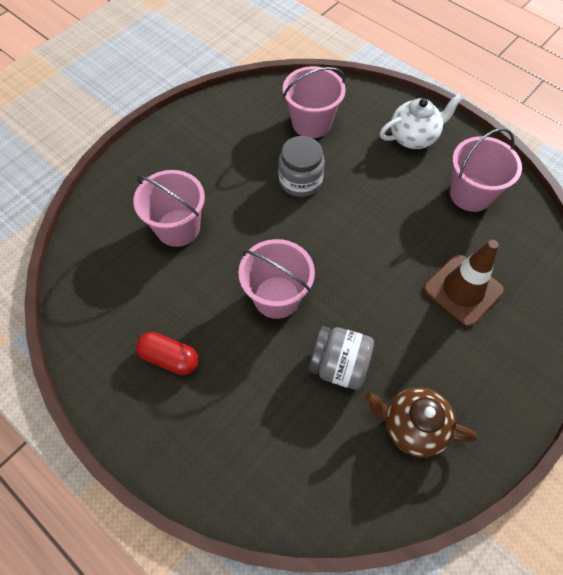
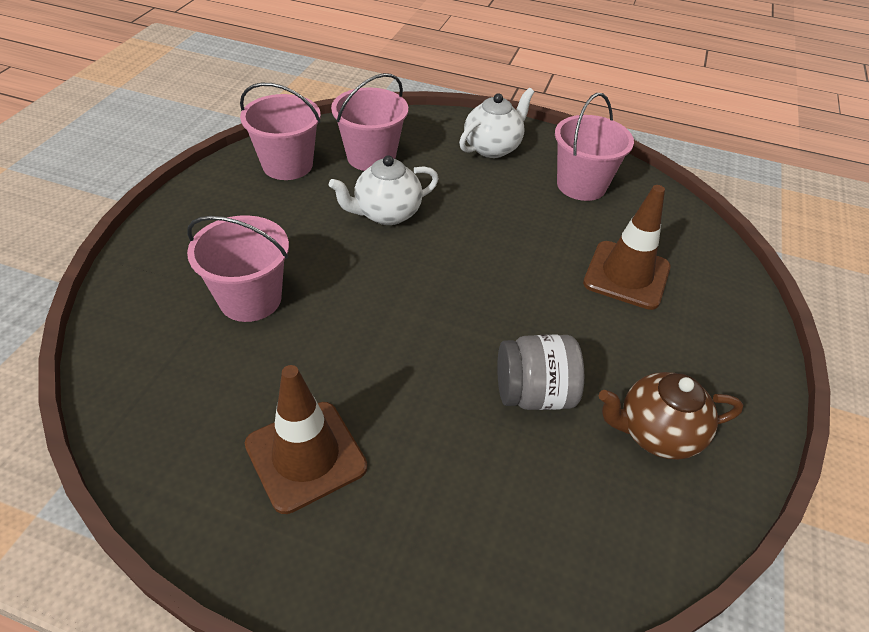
camera: 25 degrees left, 15 degrees down
(170, 358) = (306, 456): red capsule -> brown traffic cone
(277, 297) = (418, 341): pink bucket -> pink bucket (287, 165)
(300, 180) = (386, 214): grey jar -> white teapot

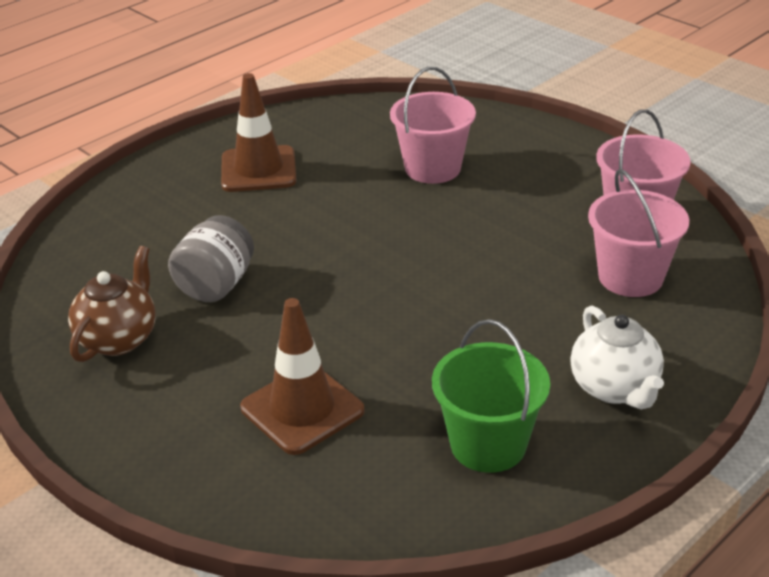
camera: 120 degrees right, 10 degrees down
(386, 214) = (512, 263): white teapot -> none
(581, 185) = (488, 444): pink bucket -> green bucket

